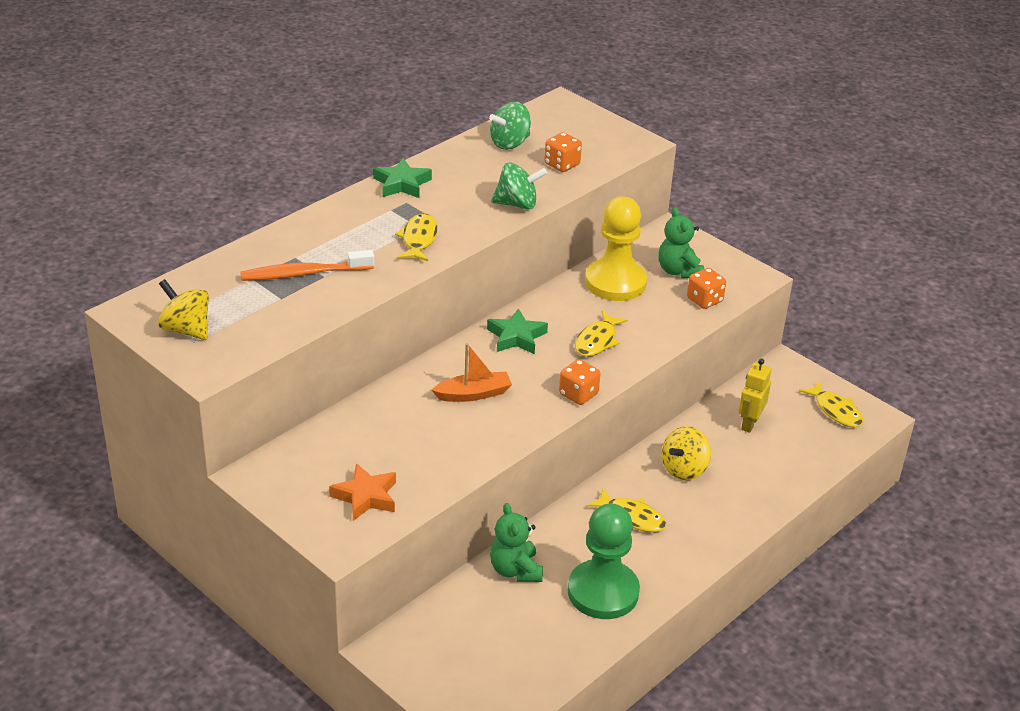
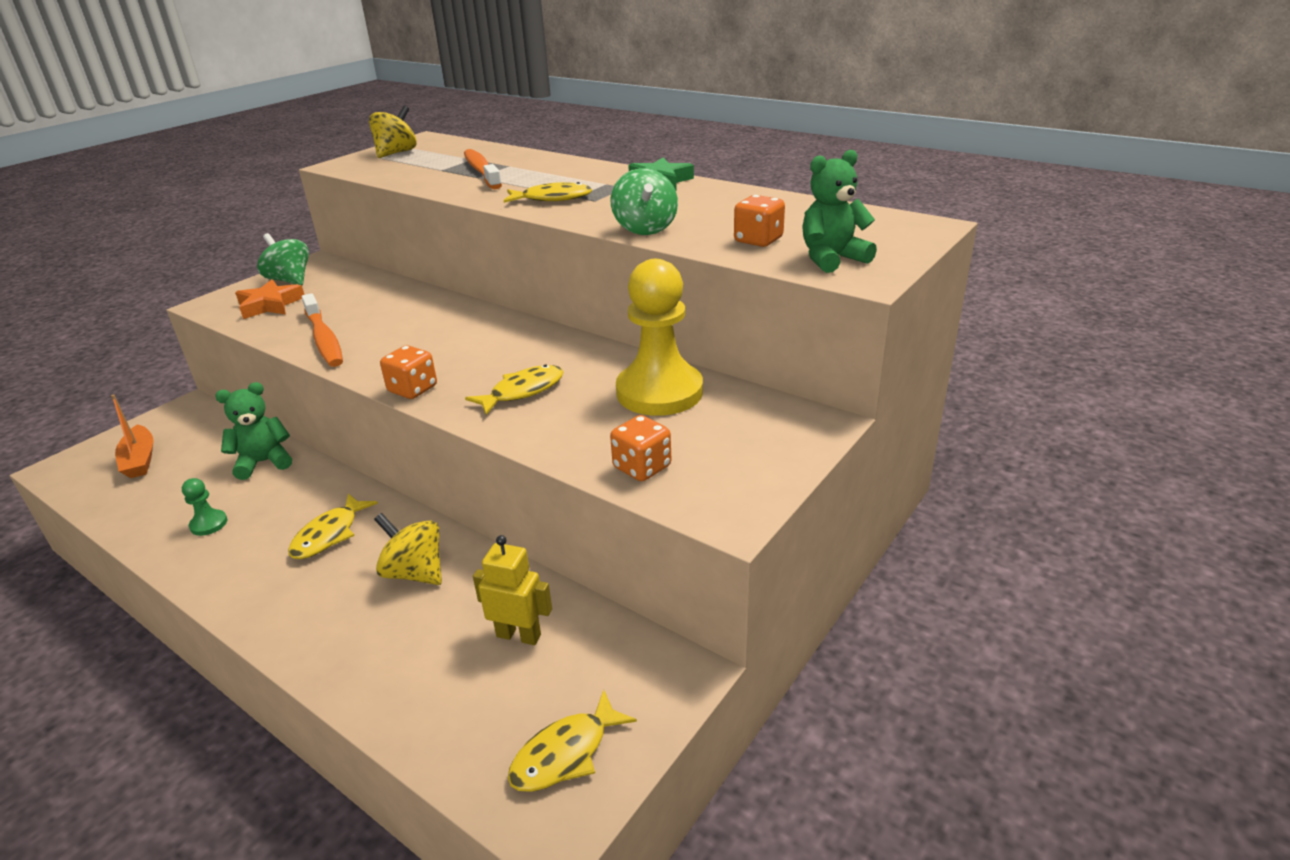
camera: 85 degrees right, 5 degrees down
(466, 450) = (324, 339): none -> orange toothbrush
(473, 394) = (418, 332): orange boat -> orange boat (140, 460)
(510, 143) = (788, 212): green spinning top -> green spinning top (290, 280)
(516, 337) = (523, 342): green star -> none
(597, 341) = (523, 391): yellow fish -> yellow fish turned 120 degrees clockwise
(603, 592) = (209, 524): green pawn -> green pawn, size x0.42
(678, 271) = (711, 439): green teddy bear -> green teddy bear (832, 259)

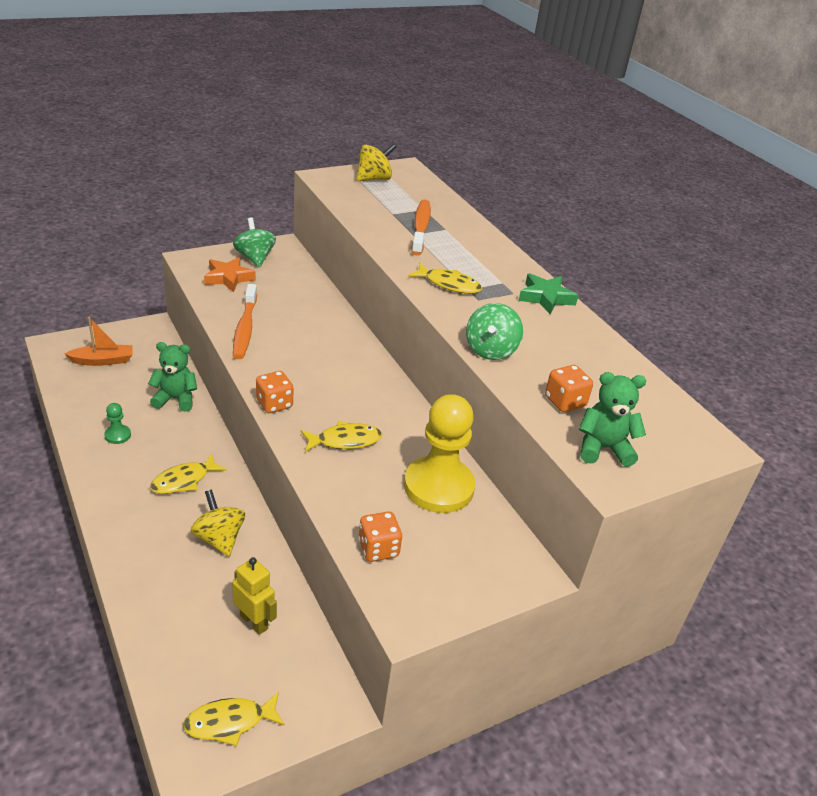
camera: 20 degrees right, 5 degrees up
(140, 460) = (103, 360): orange boat -> orange boat turned 105 degrees counterclockwise

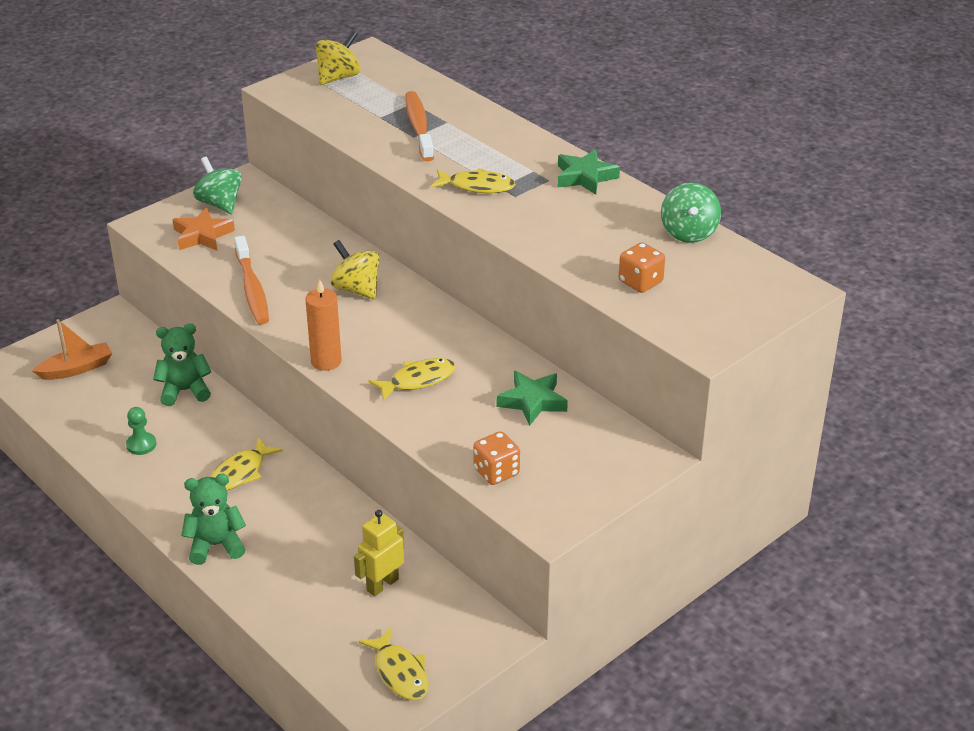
camera: 10 degrees left, 0 degrees up
(219, 538) = (308, 519): yellow spinning top -> yellow spinning top (356, 289)
(229, 722) = (400, 673): yellow fish -> yellow fish turned 90 degrees counterclockwise
(254, 622) = (382, 584): yellow robot -> yellow robot turned 75 degrees counterclockwise
(274, 404) = (326, 361): orange dice -> orange candle
(438, 487) = (532, 402): yellow pawn -> green star
(490, 350) = (548, 248): green spinning top -> green spinning top (688, 233)
(603, 448) = (691, 318): green teddy bear -> green teddy bear (216, 545)

